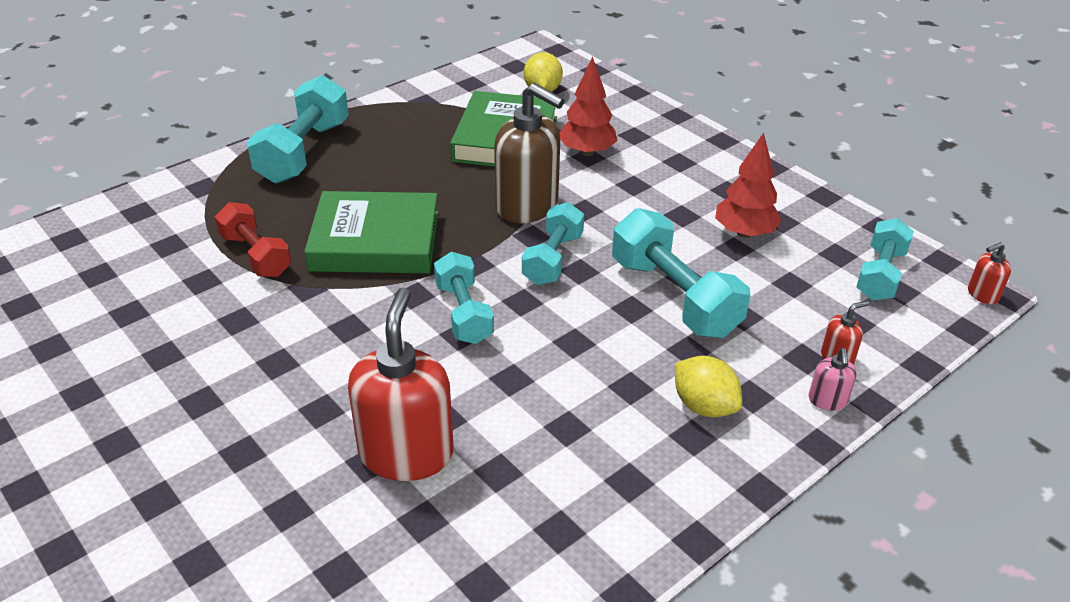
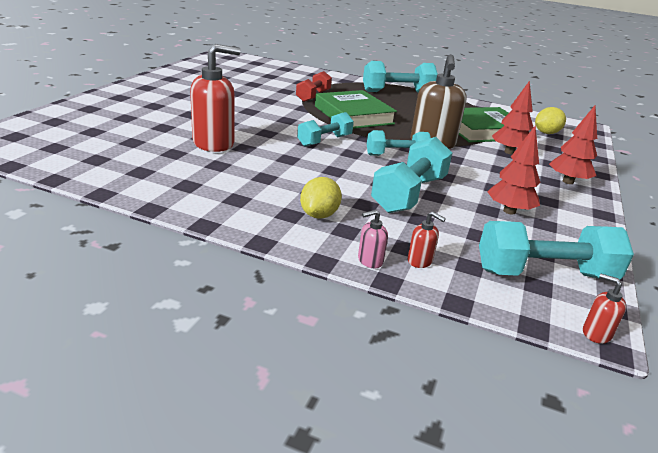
camera: 60 degrees right, 10 degrees down
(687, 149) = (568, 182): none -> red tree
(880, 275) = (544, 274): turquoise dumbbell -> turquoise dumbbell, size x1.55

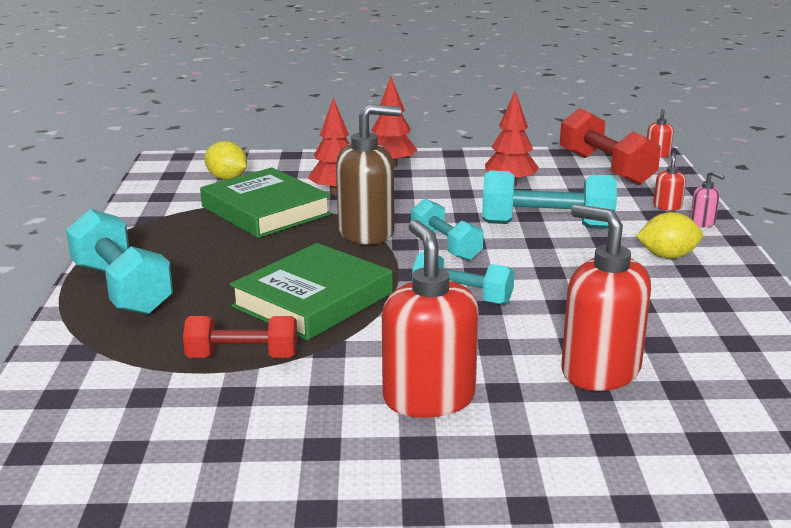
camera: 110 degrees left, 5 degrees down
(241, 111) = (429, 398): none -> red soap dispenser
(544, 274) = (605, 168): turquoise dumbbell -> red dumbbell

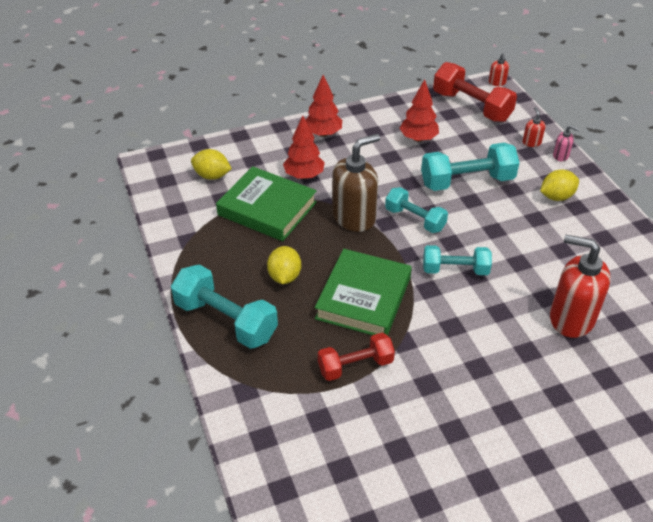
camera: 20 degrees left, 20 degrees up
(230, 266) = (284, 276): none -> yellow lemon
(429, 398) = (489, 370): red soap dispenser -> none

